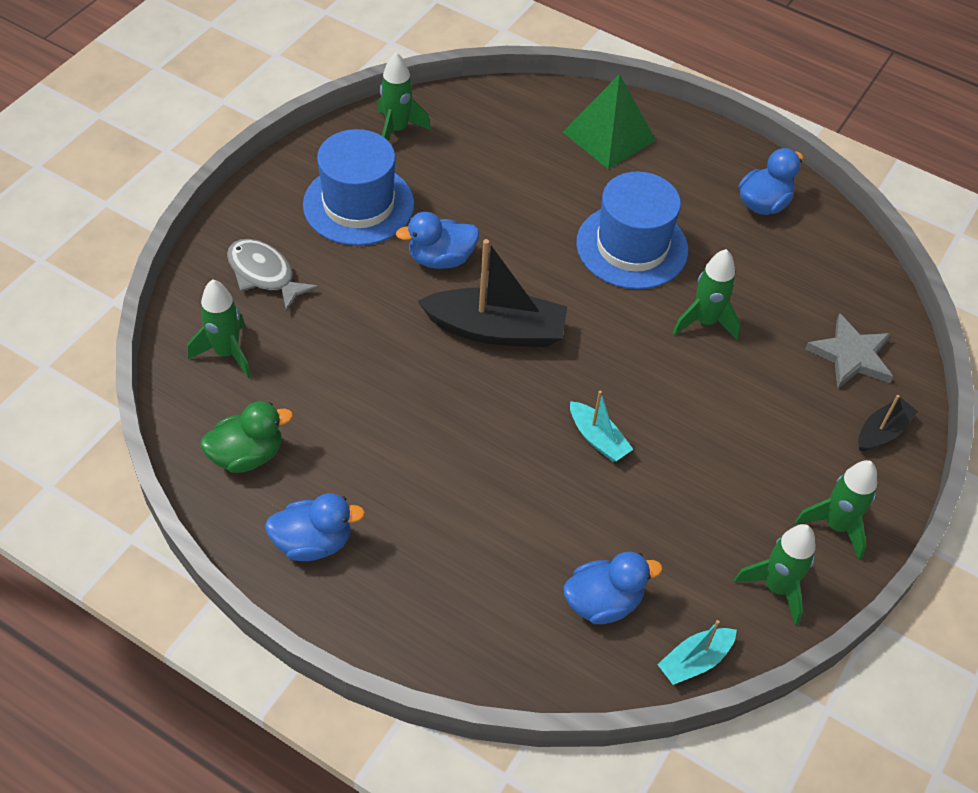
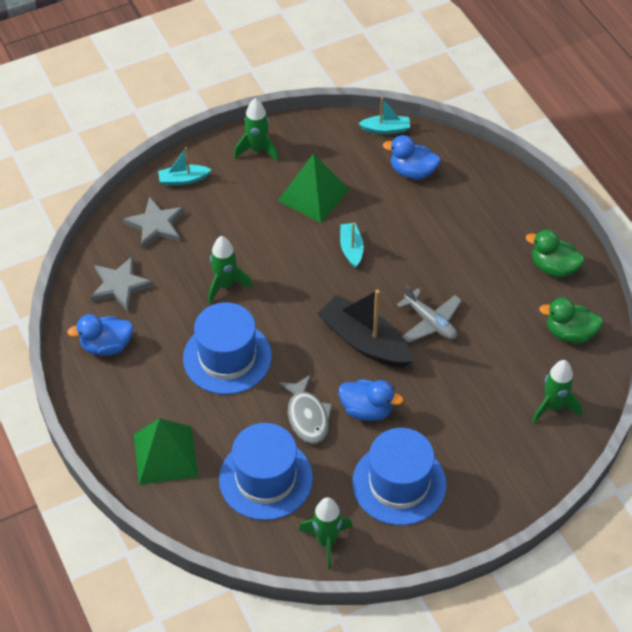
camera: 145 degrees left, 0 degrees up
(264, 274) = (499, 455): grey fish -> grey fish (307, 416)
(313, 542) = (553, 267): blue duck -> green duck
(434, 388) = (430, 322): none -> grey plane
(496, 155) = (265, 478): none -> blue hat
(706, 493) = (313, 195): none -> green pyramid
(776, 587) = (316, 139): green rocket -> none
(815, 268) = (120, 286): none -> grey star
(882, 432) = (183, 179): black boat -> turquoise boat

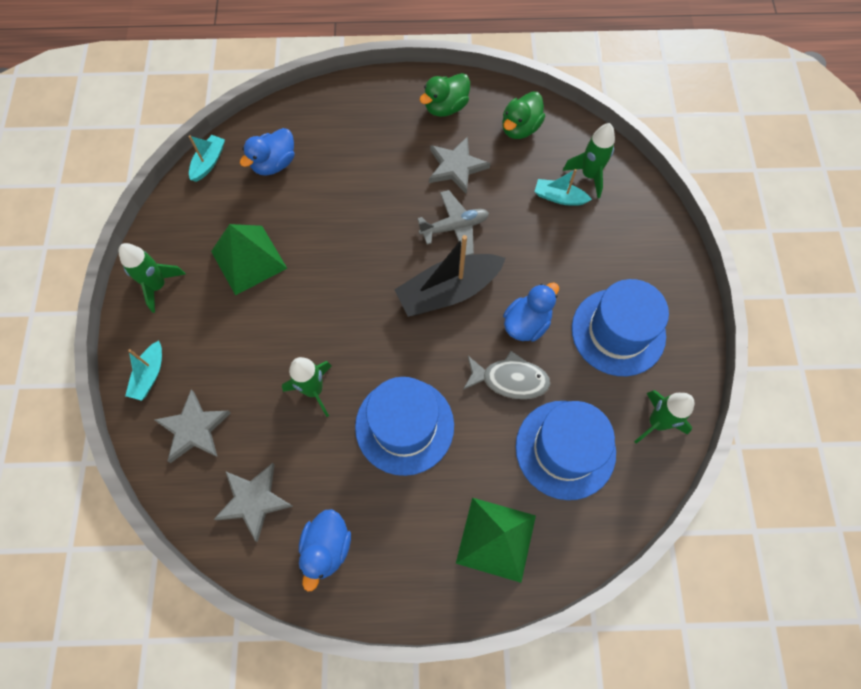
camera: 65 degrees left, 15 degrees up
(351, 249) = (334, 255): turquoise boat -> turquoise boat (559, 197)
(494, 300) = (456, 167): none -> grey star

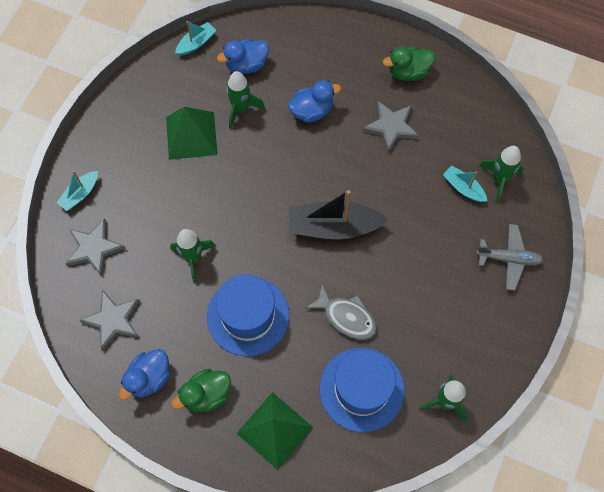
camera: 25 degrees right, 0 degrees up
(158, 286) = (115, 128): green rocket -> green rocket (241, 109)
(454, 227) = (364, 177): grey plane -> grey plane (508, 259)
(520, 128) = (461, 115): green duck -> green duck (206, 395)
(526, 323) = (382, 279): blue duck -> blue duck (312, 111)
(618, 332) = (453, 318): blue hat -> none

